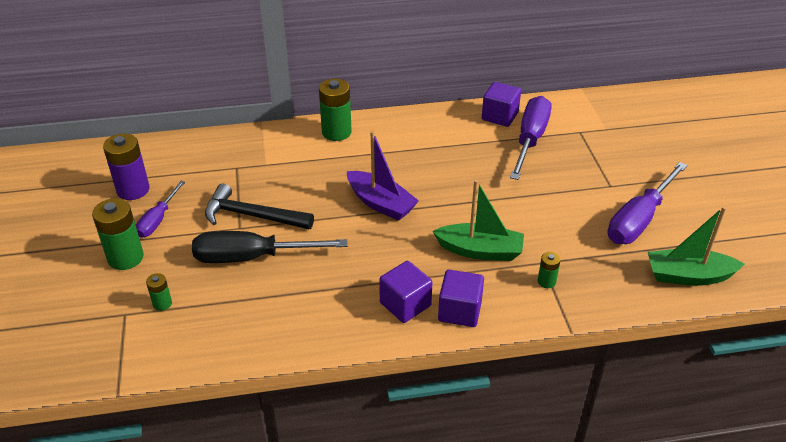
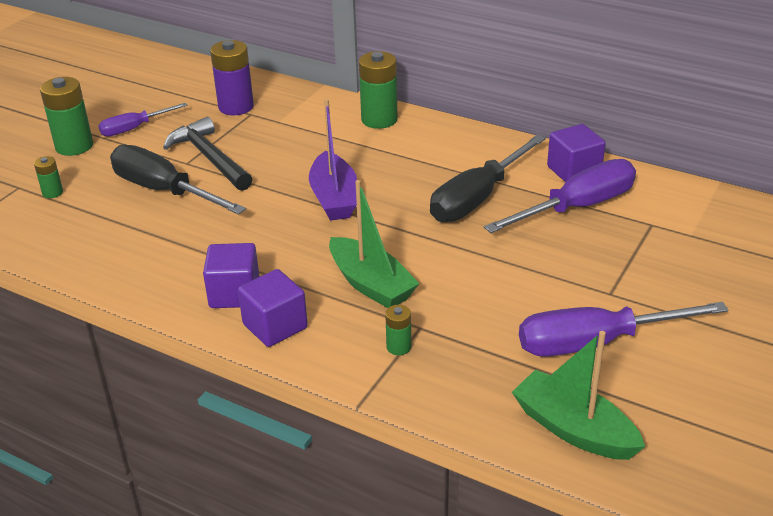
camera: 40 degrees right, 5 degrees down
(133, 190) = (148, 98): purple battery -> purple battery (236, 107)
(468, 160) = (477, 198): none -> black screwdriver

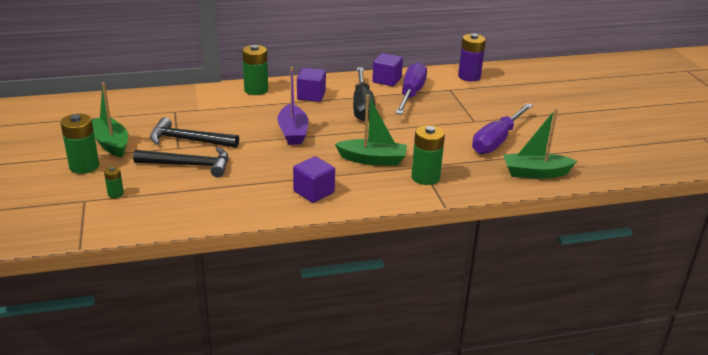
camera: 45 degrees left, 5 degrees down
(134, 128) = (110, 143): purple screwdriver -> green boat
(164, 191) = (189, 165): black screwdriver -> black hammer
(236, 107) = (159, 111): purple battery -> purple battery (469, 76)
(275, 326) = (357, 195): purple cube -> purple cube (311, 96)
(334, 198) = (293, 132): purple boat -> purple boat turned 45 degrees clockwise
(398, 347) = (425, 177): green battery -> green battery, size x1.97

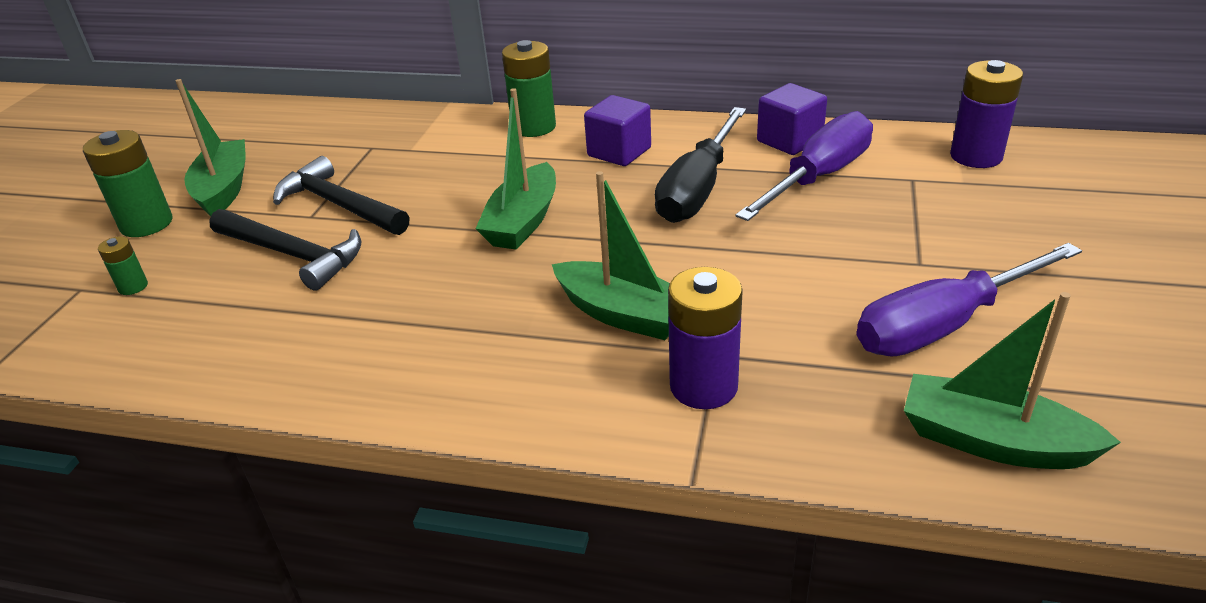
camera: 30 degrees right, 5 degrees up
(293, 132) = (523, 221): purple boat -> green boat
(314, 192) = (446, 365): purple cube -> none
(425, 177) = (703, 386): green battery -> purple battery

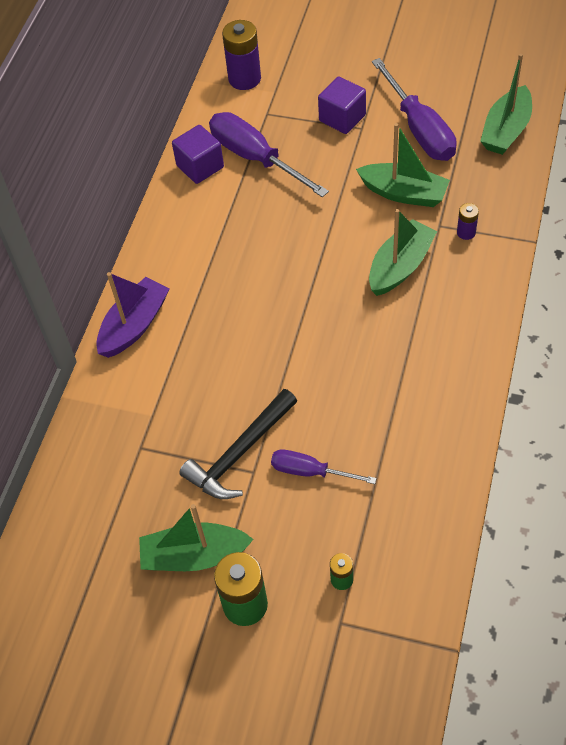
camera: 85 degrees left, 20 degrees up
(292, 255) = (310, 471): black hammer -> purple screwdriver
(523, 221) = (285, 324): green boat -> green boat (404, 193)
(534, 127) = (134, 325): green battery -> purple boat
(619, 152) = (193, 267): purple cube -> purple cube (342, 118)
(698, 189) = (258, 222): black screwdriver -> none
(703, 386) = (466, 232): purple battery -> purple battery, size x0.51

